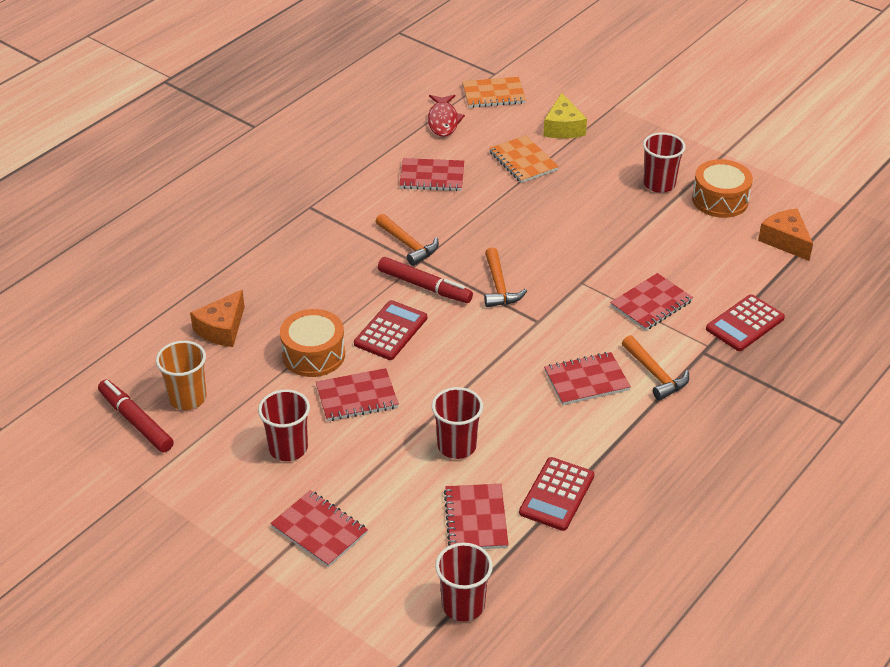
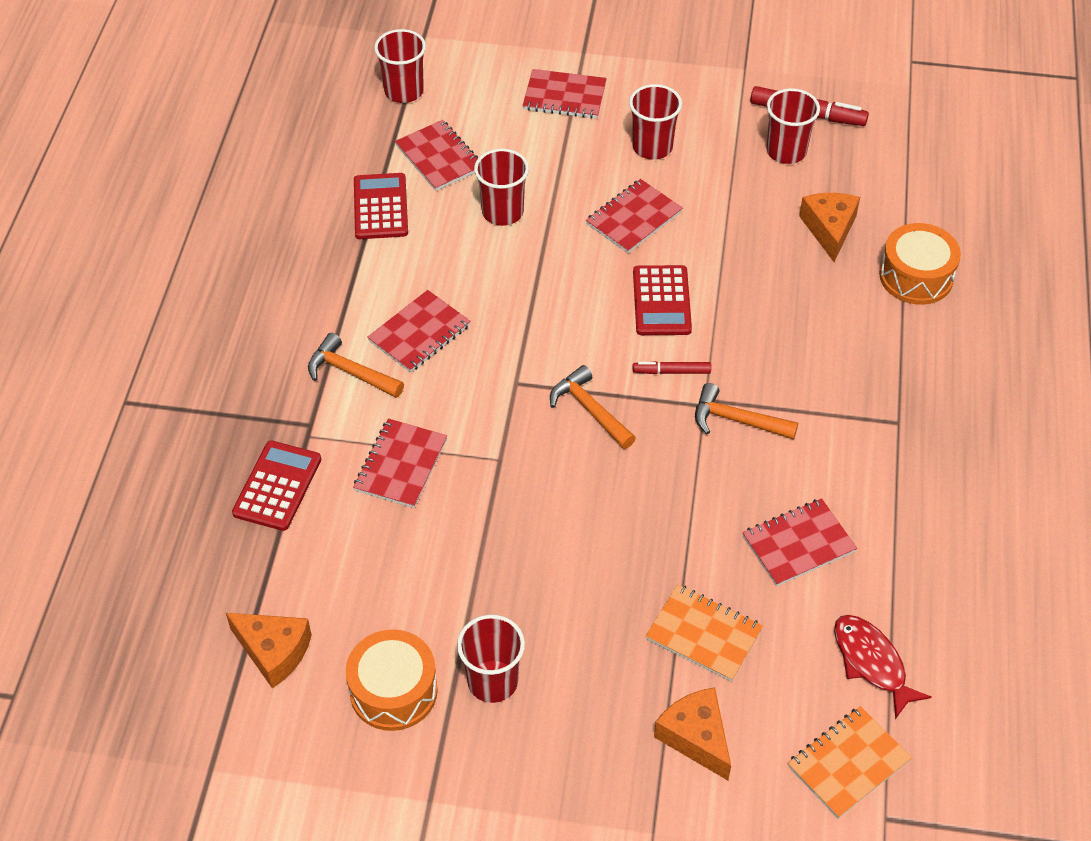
camera: 150 degrees right, 10 degrees up
(187, 398) = (786, 151): orange cup -> red cup
(313, 354) = (714, 242): orange drum -> orange drum (916, 276)
(424, 286) = (671, 371): red marker -> red marker, size x0.59
(563, 127) = (696, 737): yellow cheese -> orange cheese

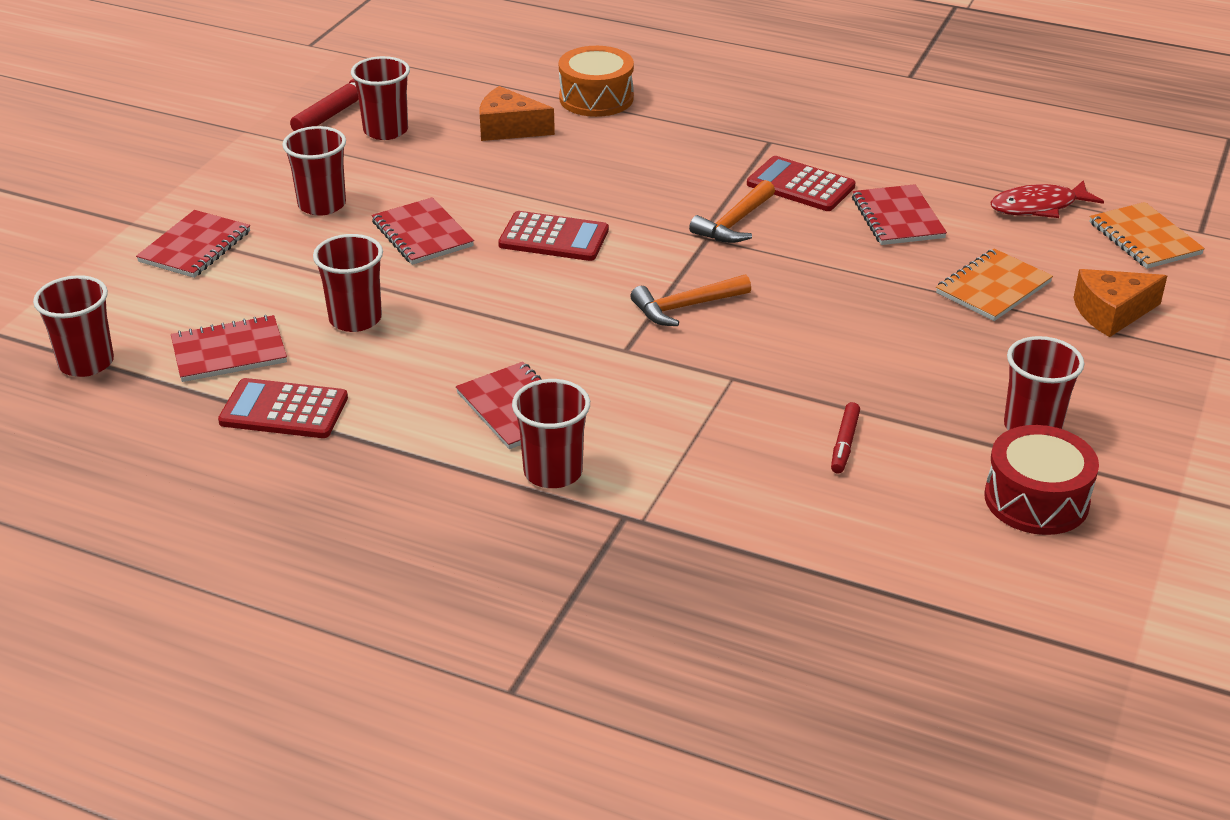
camera: 75 degrees left, 15 degrees down
(274, 651) = (969, 589): orange cheese -> none
(277, 486) = (715, 557): red calculator -> red calculator (800, 185)
(350, 372) = (553, 472): orange hammer -> red cup
(393, 691) = (1036, 500): orange drum -> red drum
(401, 465) = (716, 451): red notebook -> none
(671, 371) = (654, 249): red marker -> red marker (844, 443)

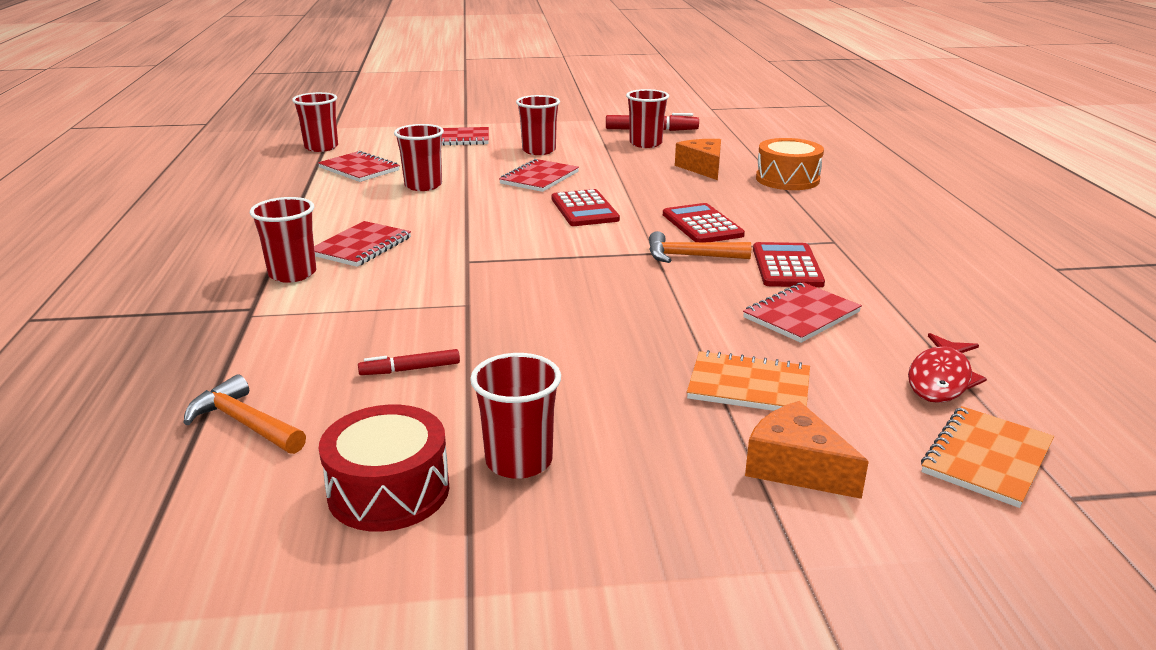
camera: 60 degrees right, 10 degrees down
(284, 410) = (310, 193): red calculator -> red calculator (702, 225)
(685, 307) = (546, 267): orange hammer -> orange hammer (244, 423)
(1038, 207) = (940, 379): red fish -> red fish turned 105 degrees counterclockwise

